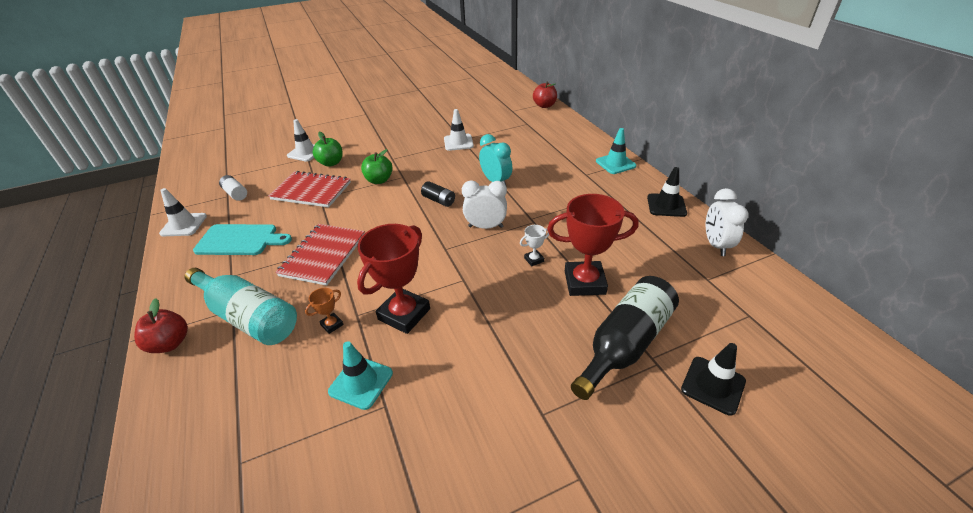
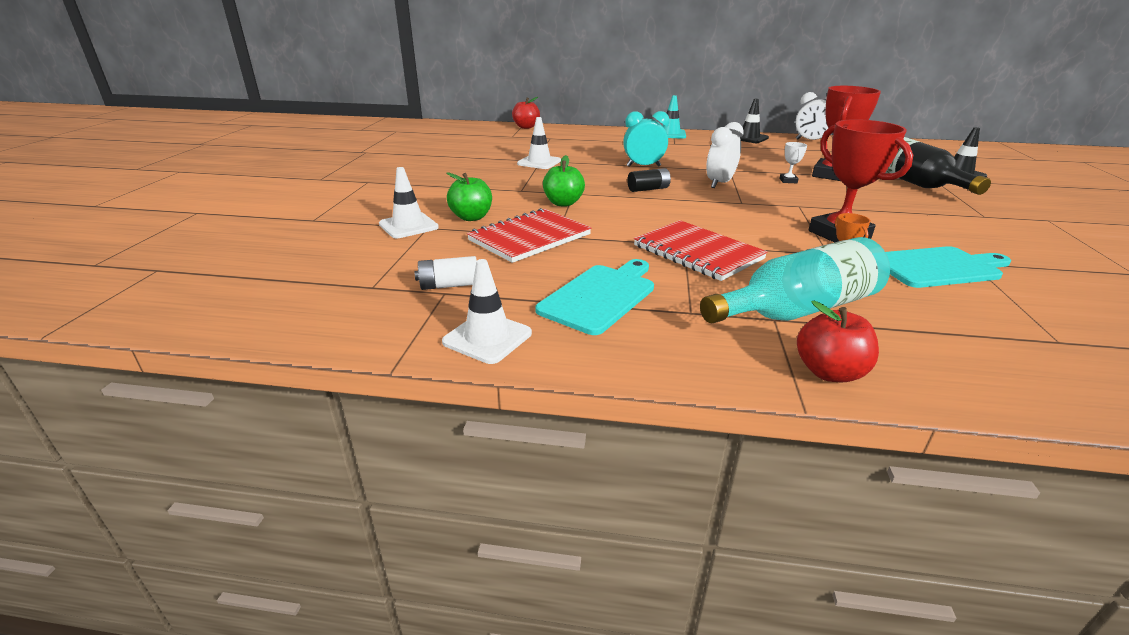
camera: 60 degrees left, 10 degrees down
(361, 382) = (938, 267): turquoise traffic cone -> turquoise cutting board

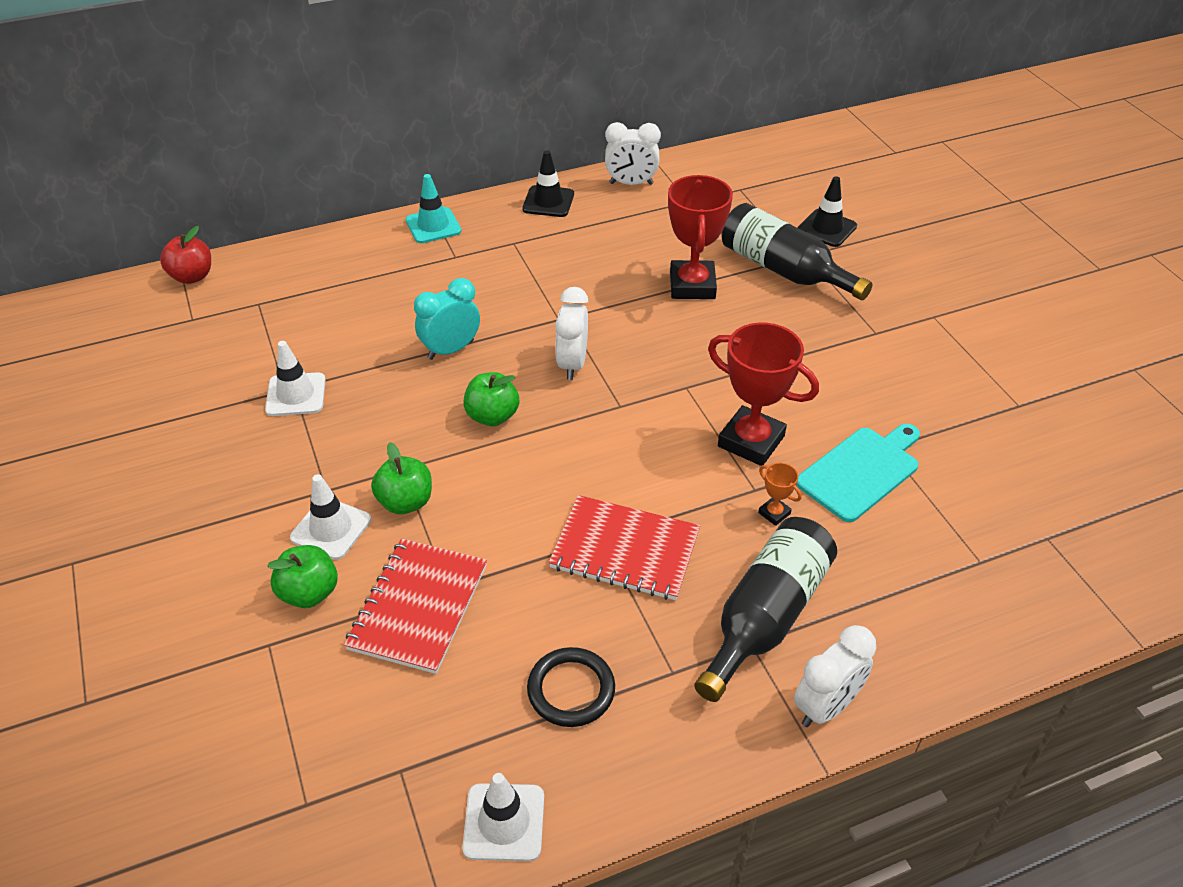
camera: 30 degrees left, 15 degrees up
(408, 226) = (240, 653): white traffic cone -> white traffic cone (331, 529)
(449, 285) = (395, 754): white battery -> none
(600, 296) = (571, 690): turquoise cutting board -> black ring
(648, 189) = (492, 416): black battery -> green apple
(788, 181) = (649, 322): white trophy -> none
(798, 309) = (766, 616): turquoise bottle -> black bottle
(829, 372) = (826, 706): red apple -> white clock

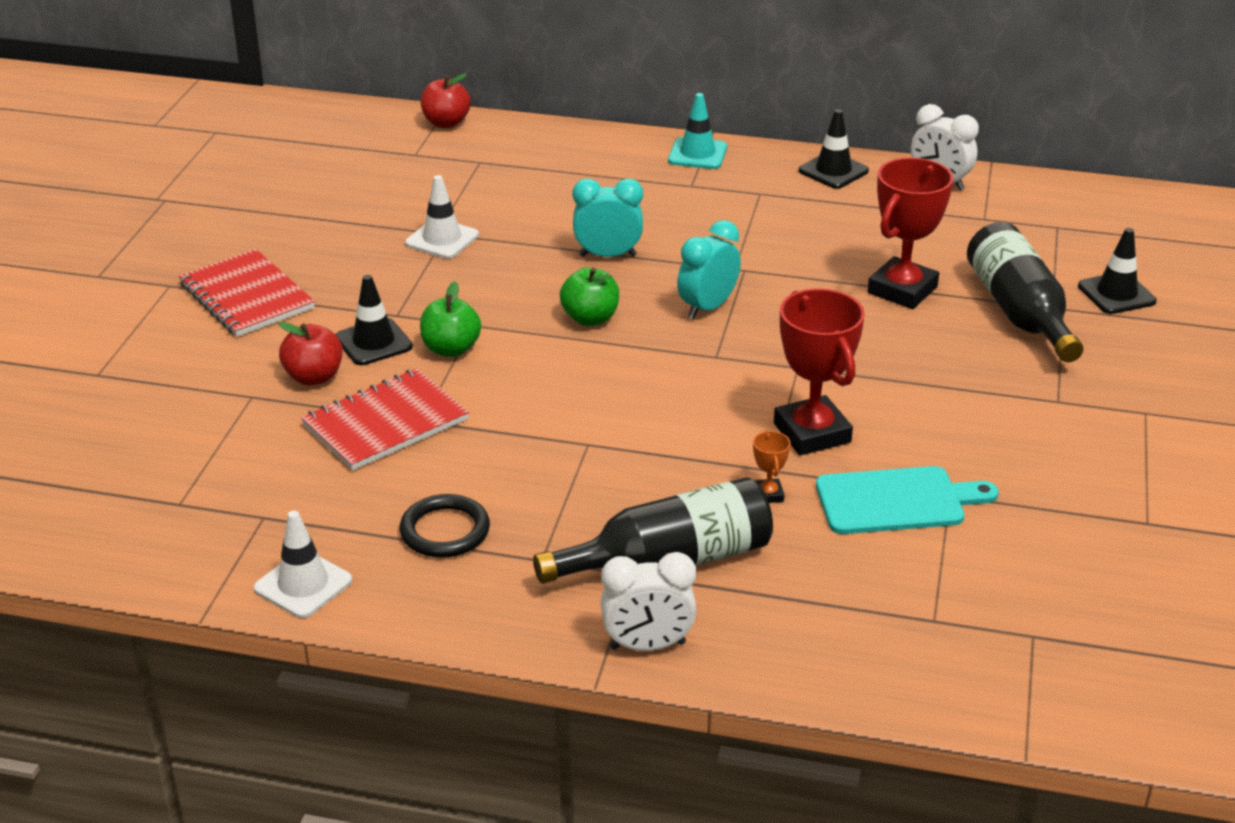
camera: 35 degrees right, 10 degrees down
(309, 593) = (314, 377): green apple -> red apple
(331, 529) = (373, 342): white traffic cone -> black traffic cone
(572, 364) = (707, 308): white clock -> turquoise clock
(625, 550) = (598, 460): red notebook -> red notebook (246, 296)

